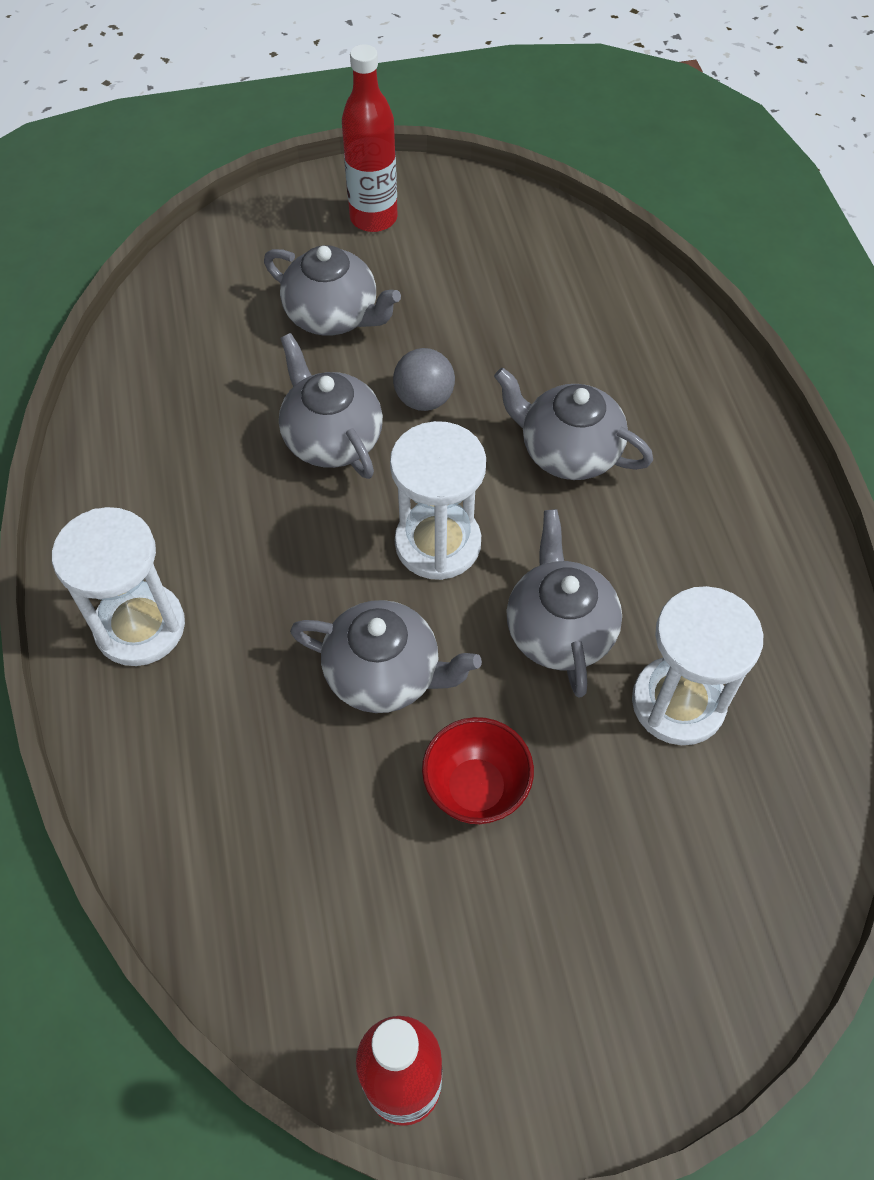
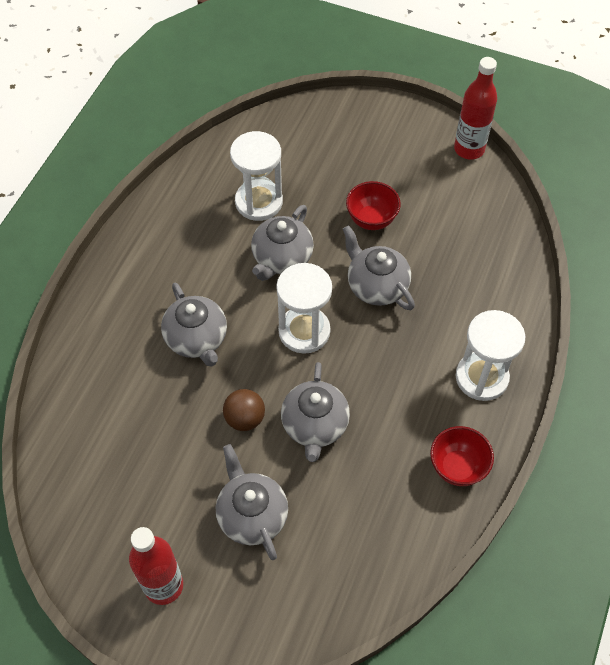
camera: 145 degrees left, 0 degrees up
(114, 492) = (457, 467): none -> red bowl
(424, 399) = (245, 418): grey ball -> brown ball

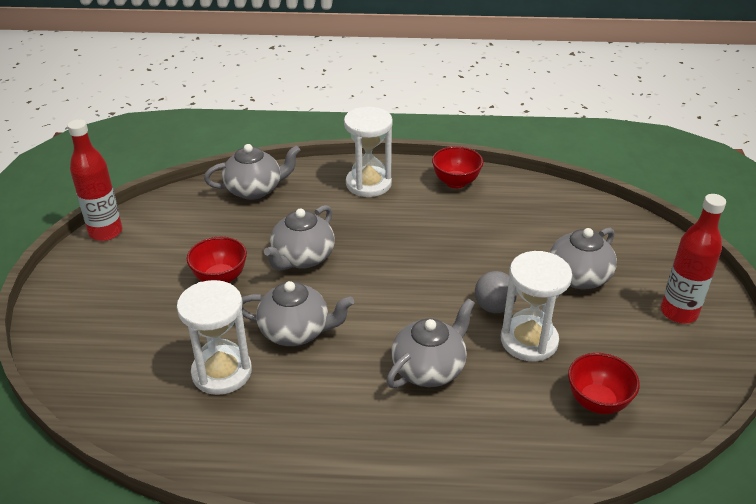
camera: 110 degrees left, 20 degrees down
(101, 448) = (597, 402): none -> red bowl
(245, 418) = (494, 307): brown ball -> grey ball
(304, 331) = (377, 292): white hourglass -> white hourglass (529, 341)
(315, 425) = (471, 262): grey teapot -> grey teapot (255, 190)

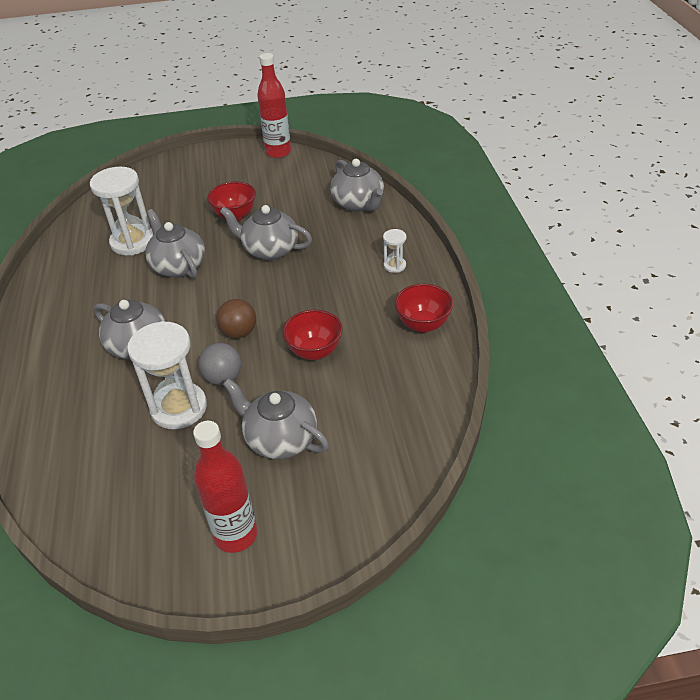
camera: 80 degrees right, 5 degrees up
(296, 331) = (178, 266): grey teapot -> grey teapot turned 150 degrees clockwise
(368, 184) = (394, 265): white hourglass -> white hourglass, size x0.48
(430, 291) = (239, 332): none -> brown ball
(597, 402) = (99, 464): red bowl -> red bowl (314, 351)

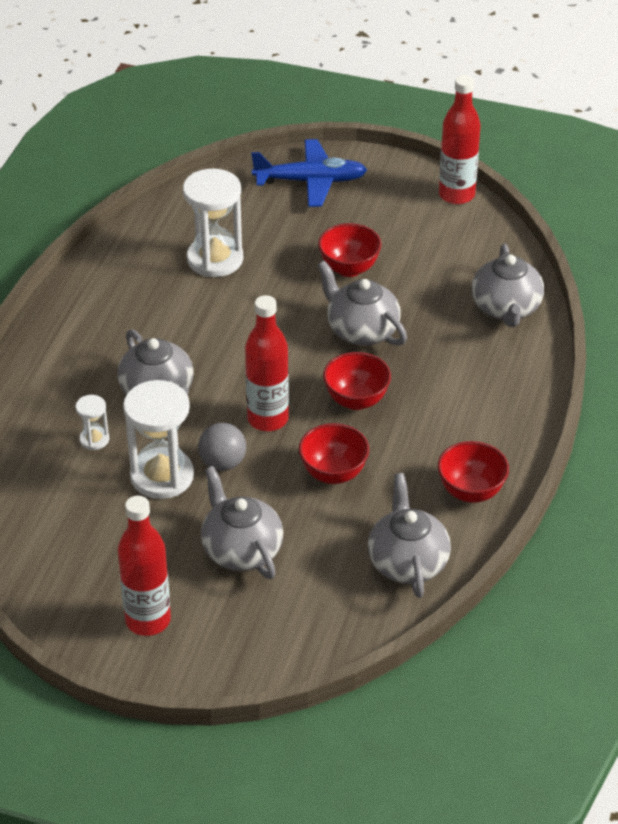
camera: 25 degrees right, 0 degrees up
(174, 175) = (311, 181): none -> blue plane
(178, 266) = (248, 311): grey teapot -> grey teapot (407, 562)
(239, 332) = (268, 419): brown ball -> red bottle
(297, 295) = (356, 400): none -> red bowl
(394, 265) = (491, 408): white hourglass -> white hourglass (94, 439)

